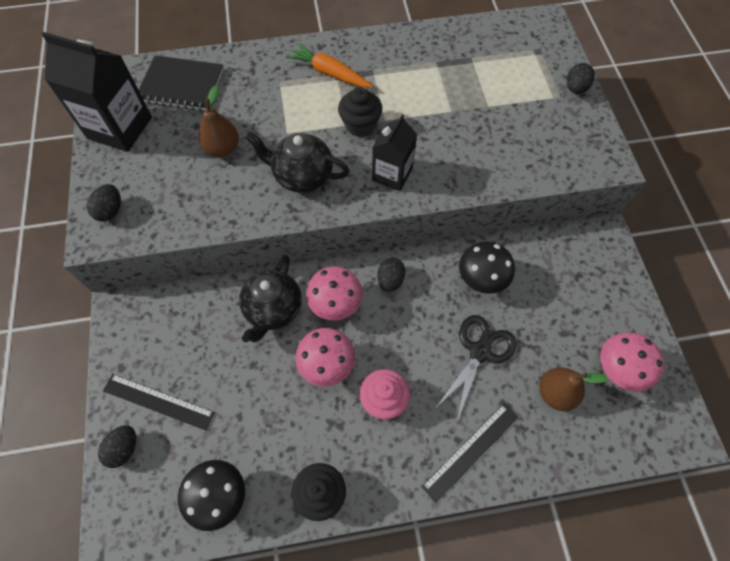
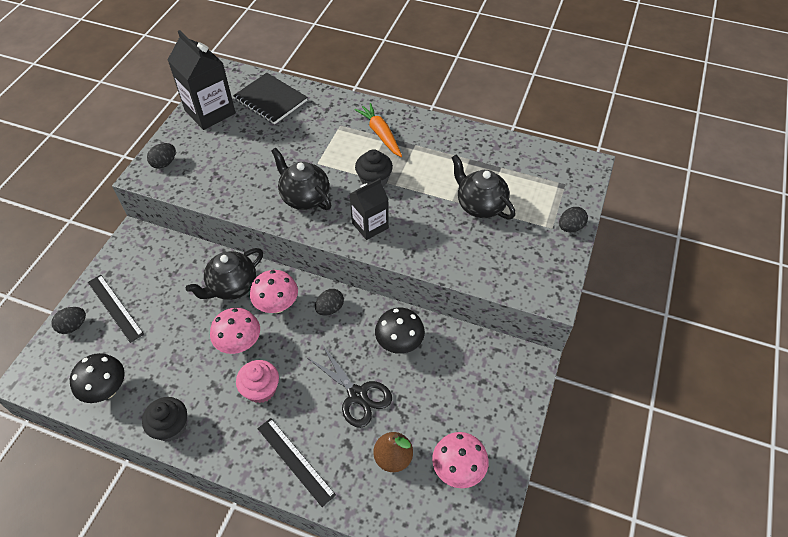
camera: 30 degrees right, 10 degrees down
(222, 149) = (265, 155): brown pear -> none
(470, 451) = (295, 460): black ruler -> black ruler turned 60 degrees clockwise
(479, 352) = (357, 395): black scissors -> black scissors turned 75 degrees clockwise
(481, 104) = (480, 205): none -> black teapot

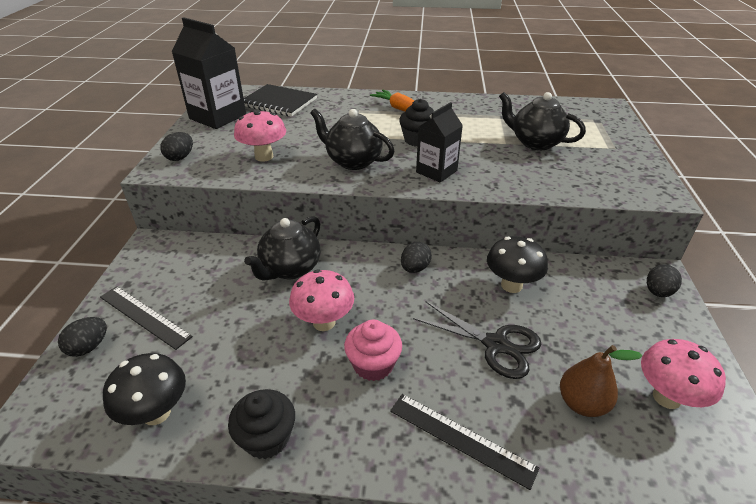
camera: 15 degrees left, 15 degrees down
(277, 305) = (352, 277): pink mushroom -> pink mushroom (264, 156)
(570, 227) = (631, 145): black egg -> black egg (658, 292)

